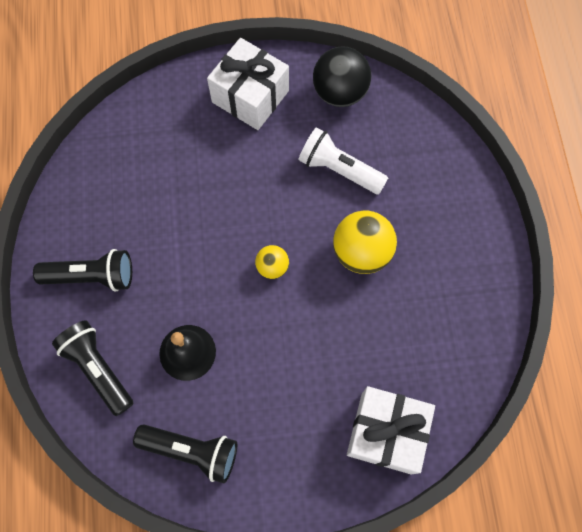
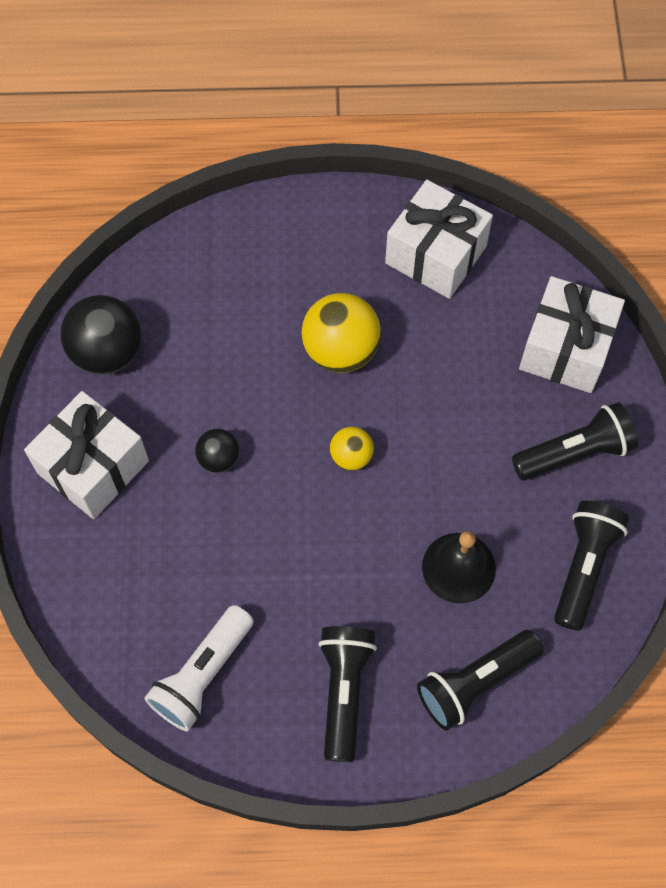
camera: 85 degrees left, 5 degrees down
(263, 175) = (219, 459): none -> black ball
(290, 442) = (574, 453): none -> black flashlight
(339, 169) = (222, 365): white flashlight -> white flashlight (203, 674)
(460, 320) = (435, 255): none -> white gift

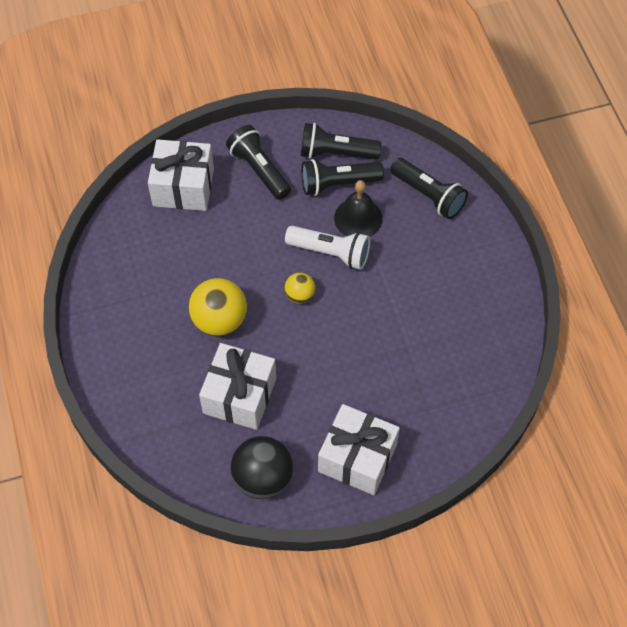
camera: 105 degrees left, 5 degrees down
(203, 674) = (478, 344): white flashlight -> white flashlight (330, 252)
(219, 459) = (326, 376): black ball -> none
(344, 692) = (460, 263): black flashlight -> black flashlight (338, 184)
(435, 255) = (125, 278): white gift -> white gift (240, 395)

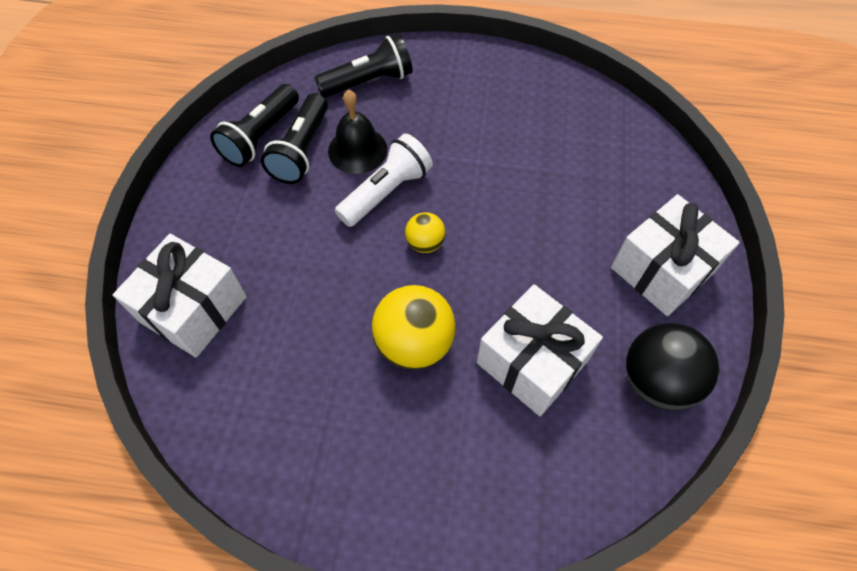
camera: 65 degrees left, 0 degrees up
(259, 170) = (229, 217): black flashlight -> none

